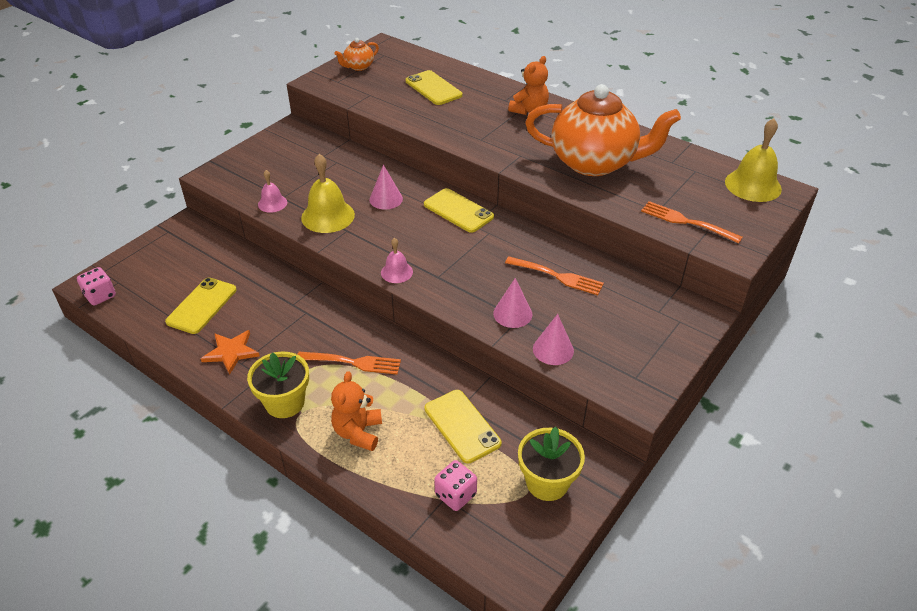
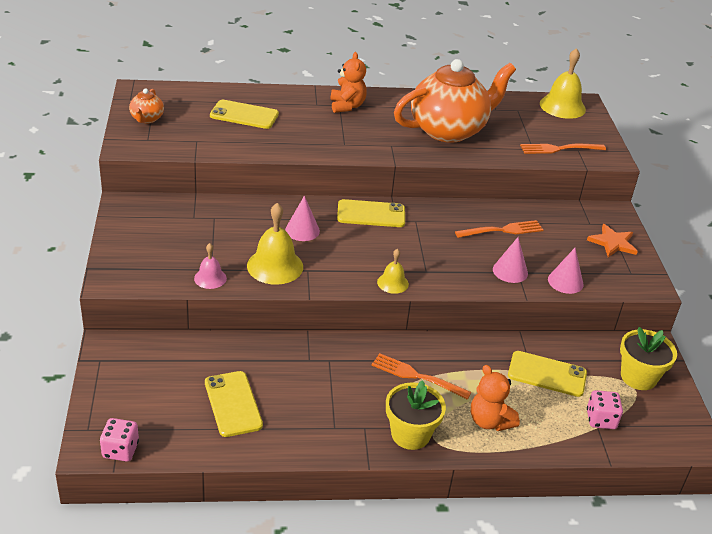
camera: 45 degrees left, 5 degrees down
(231, 352) = (314, 424): orange star -> orange star (612, 243)
(352, 362) = (417, 376): orange fork -> orange fork turned 120 degrees counterclockwise
(396, 272) = (392, 283): pink bell -> yellow bell

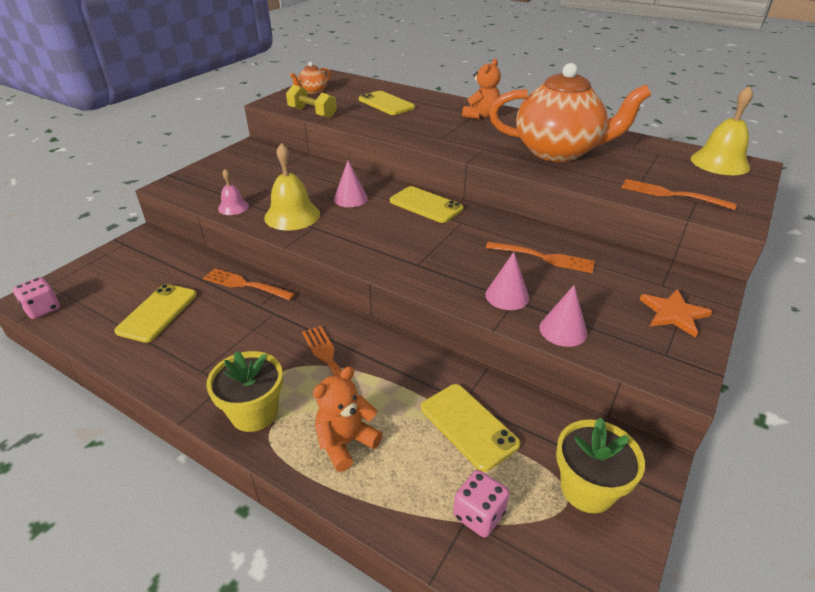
camera: 40 degrees right, 0 degrees up
(189, 149) = (312, 113): none -> yellow dumbbell
(274, 347) = (246, 285): none -> orange fork
(392, 283) = (372, 262): yellow bell -> none
(489, 421) = (346, 443): orange teddy bear -> orange teddy bear turned 45 degrees clockwise

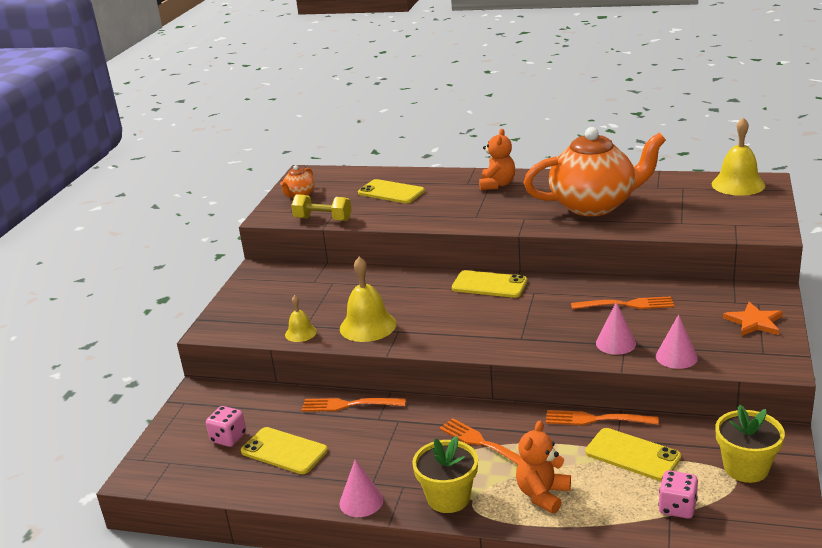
camera: 15 degrees left, 10 degrees down
(42, 309) = (161, 480): pink dice -> pink dice (228, 438)
(157, 313) = (284, 451): yellow phone -> yellow phone turned 60 degrees counterclockwise
(233, 207) = (300, 333): pink bell -> yellow bell
(350, 198) = (411, 296): pink cone -> pink cone (361, 501)
(672, 194) = (713, 223): orange fork -> orange fork (597, 419)

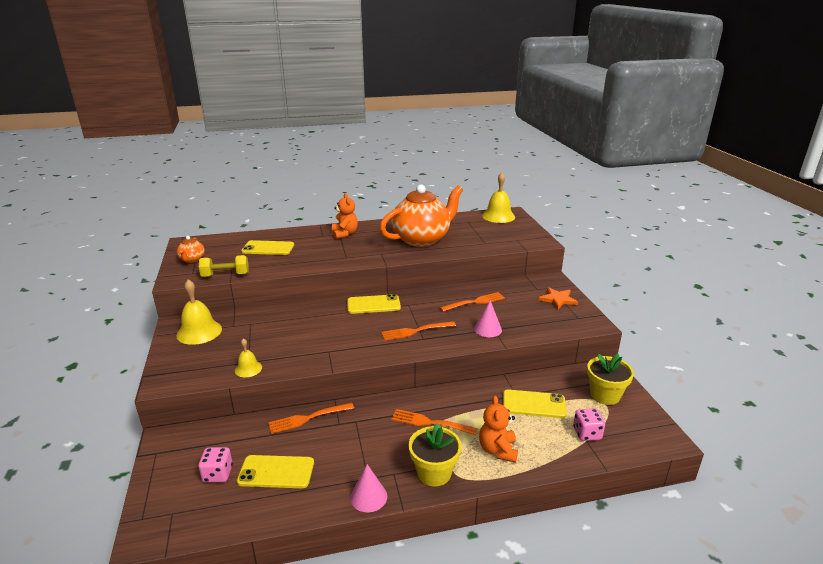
camera: 30 degrees left, 0 degrees up
(368, 326) = (301, 352): yellow bell -> yellow bell (199, 332)
(597, 419) = (494, 385): orange fork -> orange fork (416, 331)
(676, 357) = (531, 330): pink cone -> none

